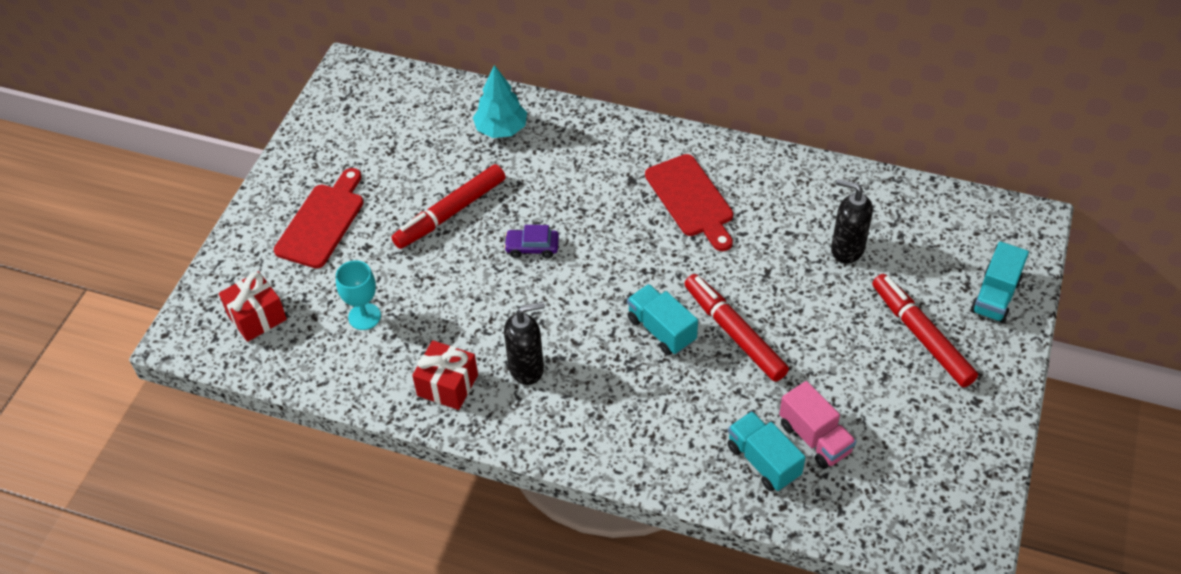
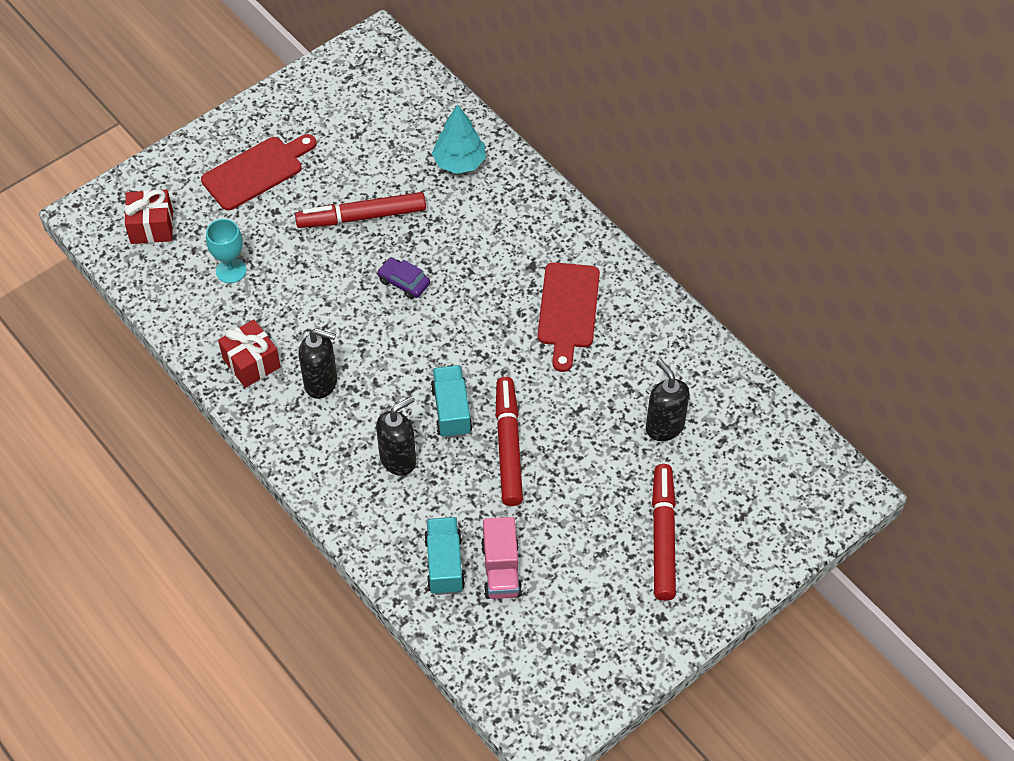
camera: 30 degrees right, 5 degrees up
(649, 396) = (398, 460): none -> black soap dispenser
(995, 296) = (757, 539): turquoise truck -> none

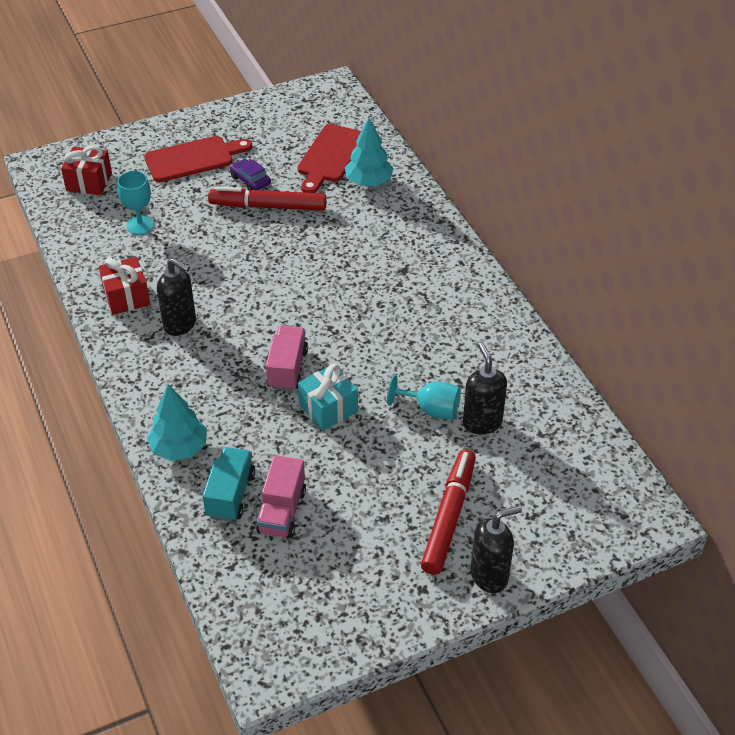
camera: 15 degrees right, 10 degrees down
(374, 525) = (179, 448): none -> turquoise tree
(398, 460) = (223, 399): black soap dispenser -> black soap dispenser (489, 576)
(404, 282) = (285, 261): purple car -> purple car (250, 180)
(451, 410) = (287, 369): turquoise truck -> pink truck
(508, 446) = (328, 408): red marker -> turquoise gift
(568, 310) = (424, 310): red cutting board -> red cutting board (330, 156)
(610, 424) = (431, 409): none -> turquoise goblet

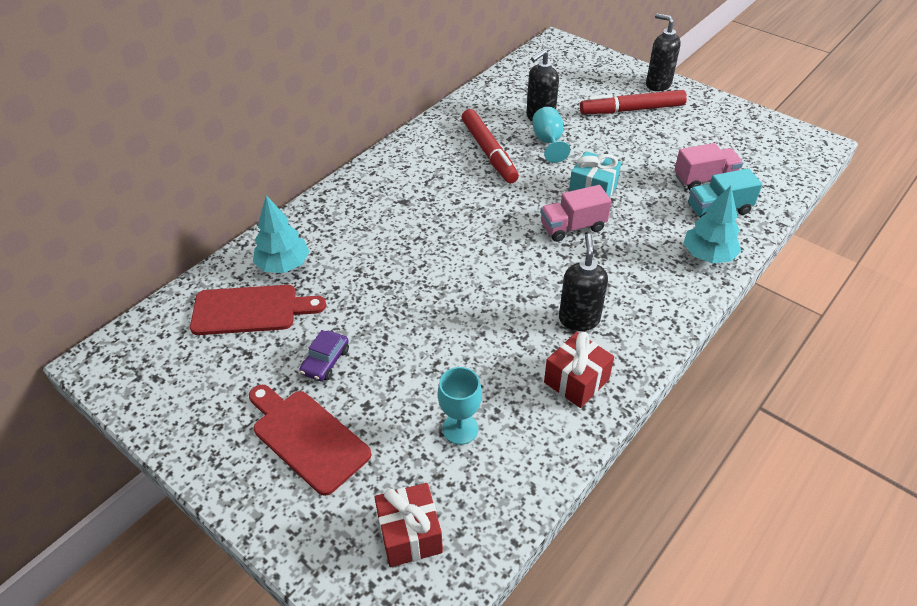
camera: 115 degrees left, 0 degrees up
(268, 206) = (364, 327): red marker -> red marker (489, 152)

